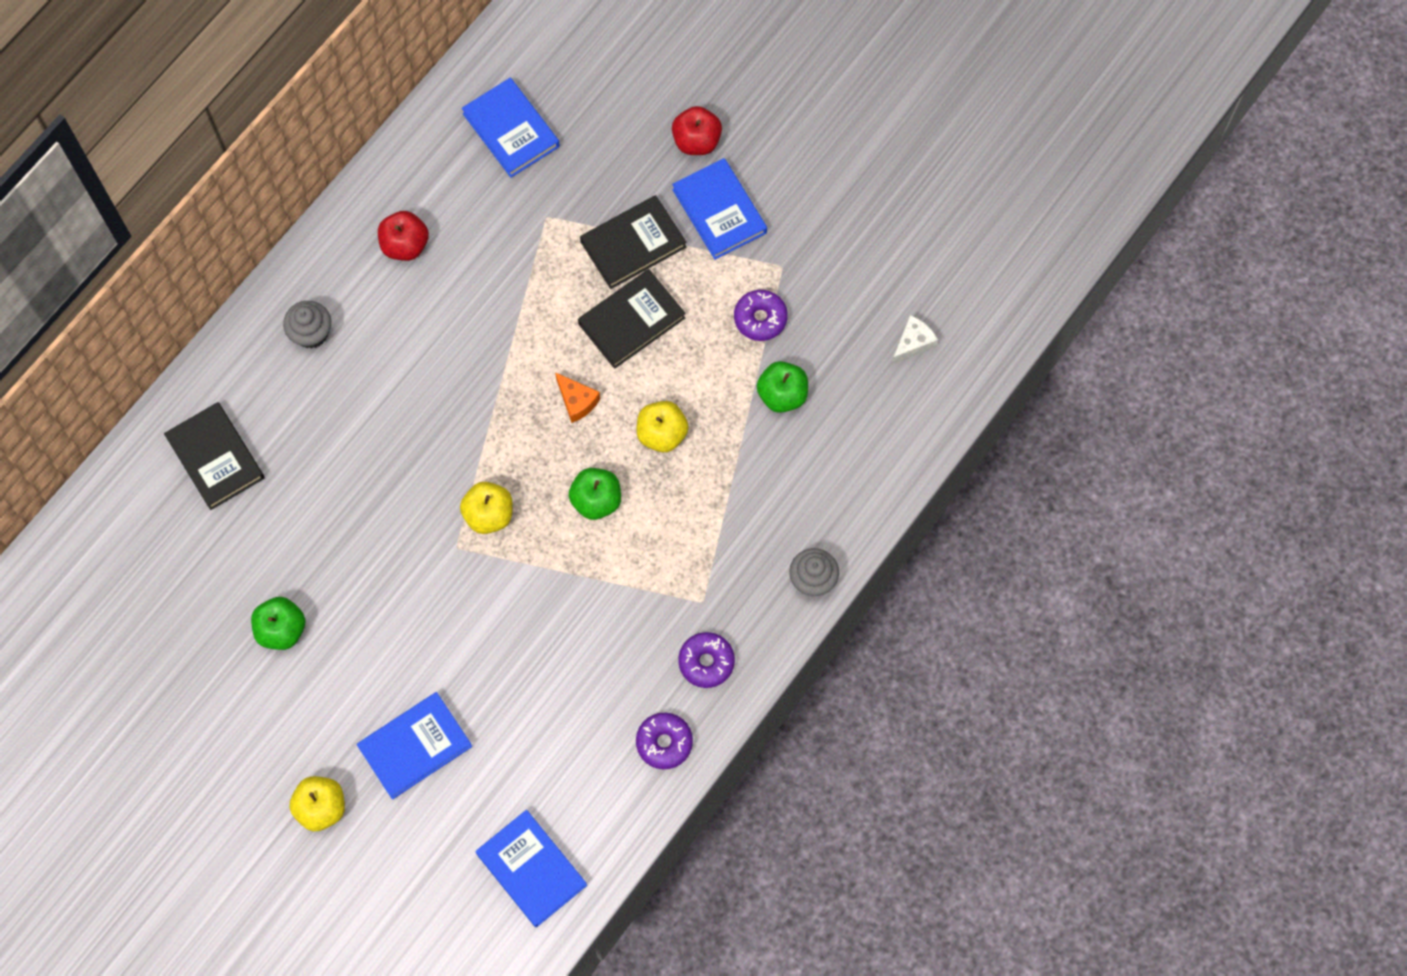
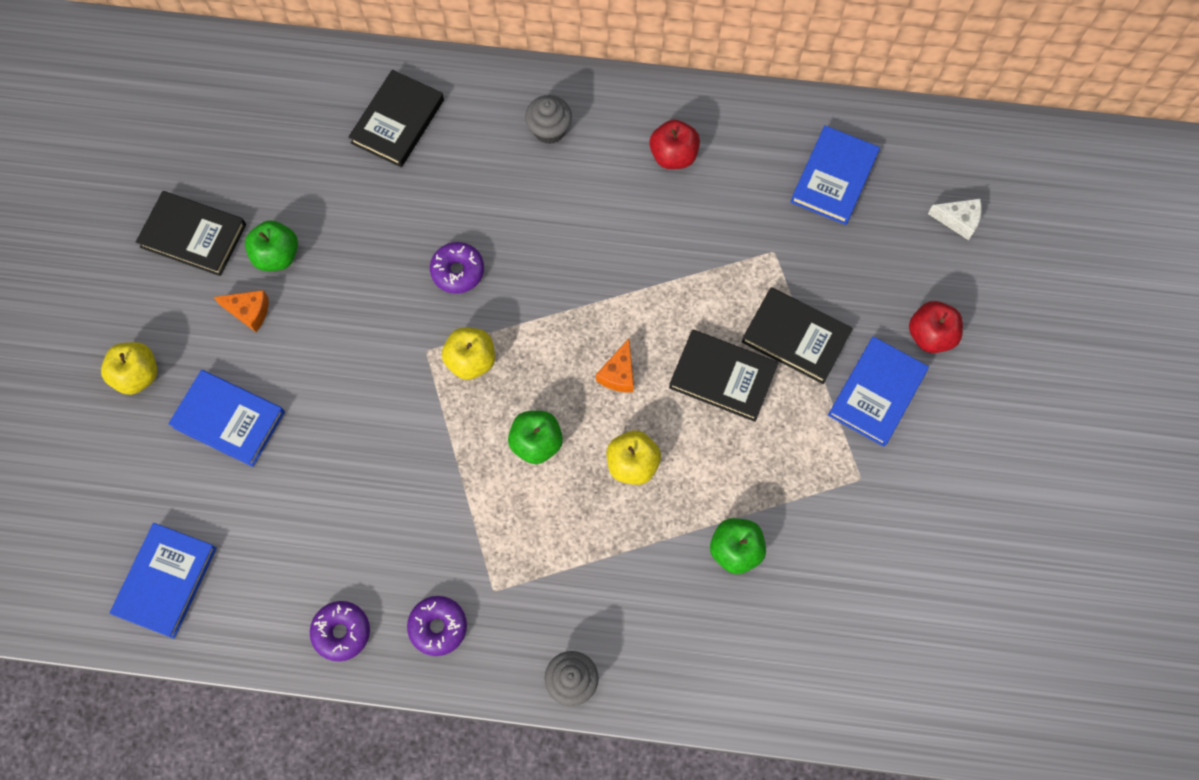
camera: 60 degrees right, 0 degrees up
(213, 694) = (193, 235): none -> black book
(322, 680) = (249, 312): none -> orange cheese
(760, 318) = (797, 488): purple donut -> purple donut (458, 271)
(913, 343) = (863, 644): white cheese -> white cheese (958, 220)

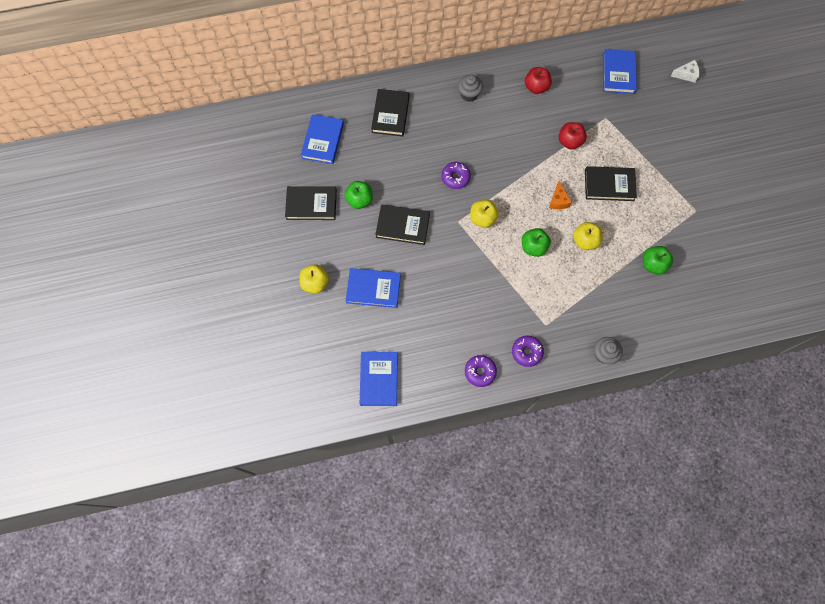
camera: 20 degrees left, 0 degrees up
(249, 312) = (358, 232): orange cheese -> none
(795, 337) = (635, 154): black book -> black book (402, 226)
(877, 393) = (685, 168): blue book -> blue book (323, 141)
(930, 335) = (698, 132): red apple -> red apple (569, 141)

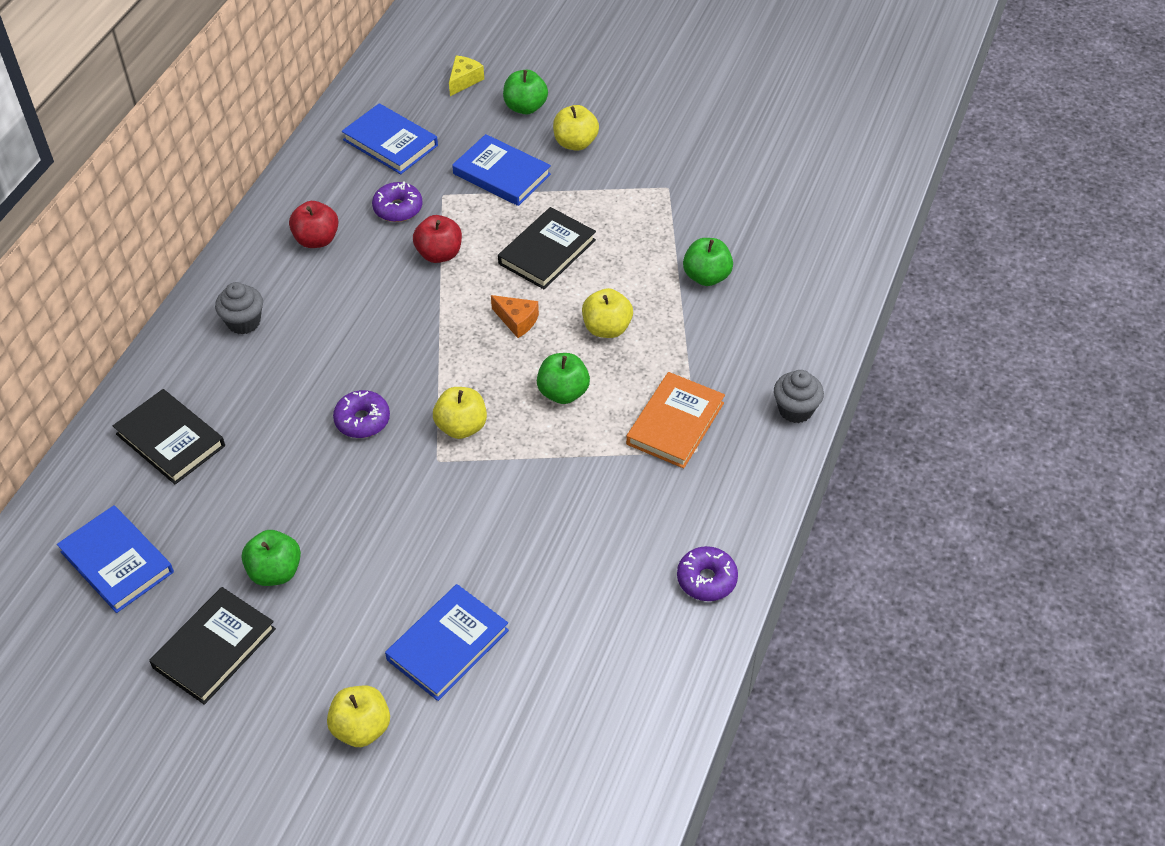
camera: 55 degrees left, 20 degrees down
(378, 379) = (610, 731): blue book -> blue book (501, 174)
(402, 226) = (376, 538): black book -> none
(526, 352) = (721, 500): purple donut -> purple donut (398, 208)
(554, 306) = (675, 423): none -> orange book
(686, 75) = (464, 80): white cheese -> yellow cheese
(688, 150) = (575, 143): none -> yellow apple
(692, 113) = (525, 107): none -> green apple

